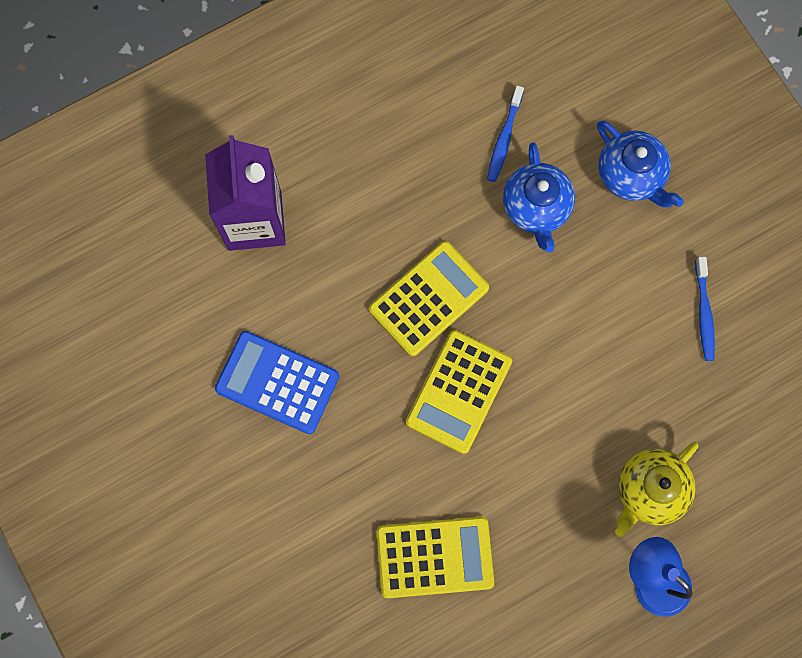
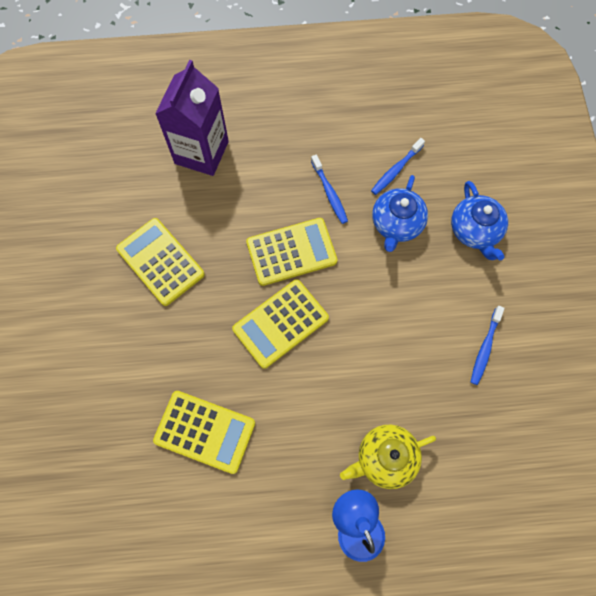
camera: 25 degrees right, 5 degrees down
(277, 383) = (160, 262): blue calculator -> yellow calculator
(438, 203) = (329, 193): none -> blue toothbrush

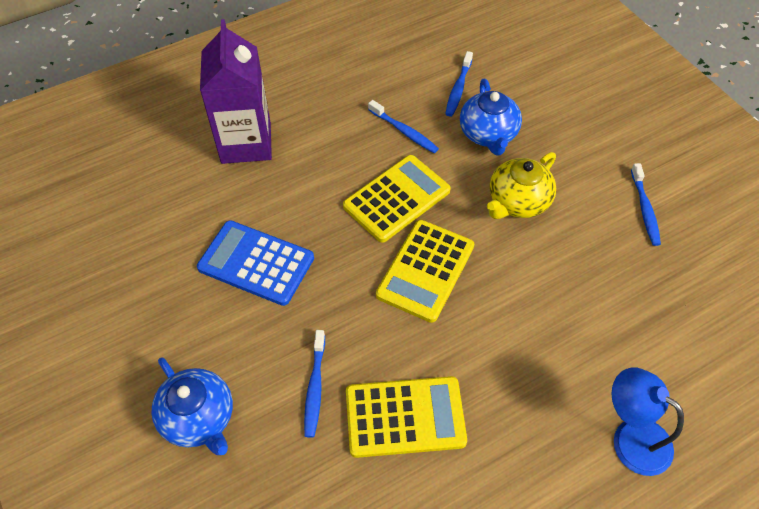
camera: 25 degrees left, 15 degrees down
(154, 380) = (315, 387): none -> blue toothbrush
(160, 262) = (256, 263): yellow calculator -> blue calculator
(385, 458) = (616, 355): yellow teapot -> yellow teapot (517, 201)
(475, 231) = (567, 112): blue teapot -> blue teapot (199, 418)

